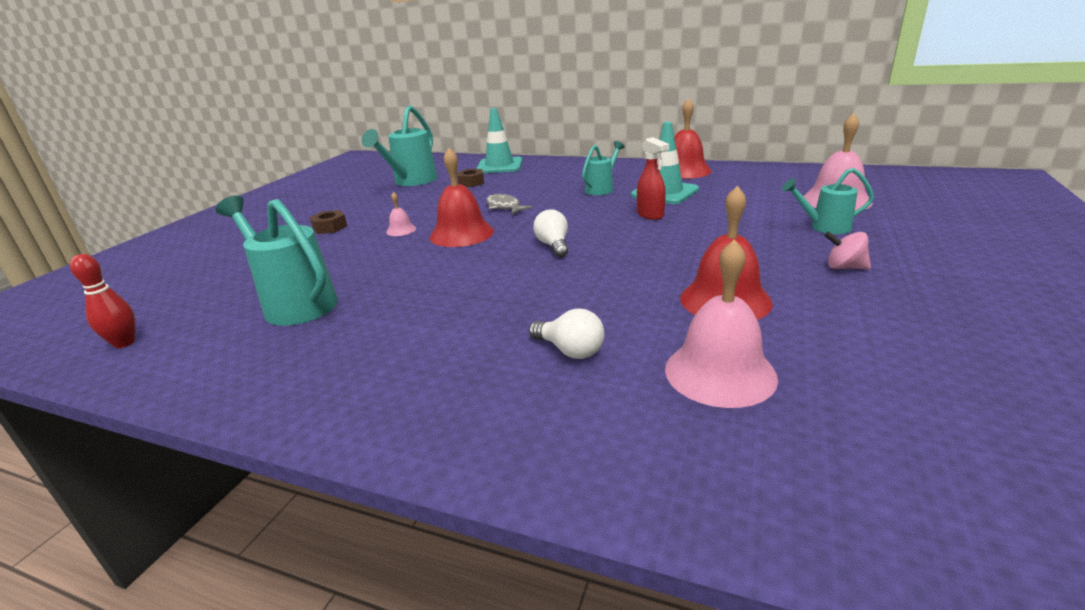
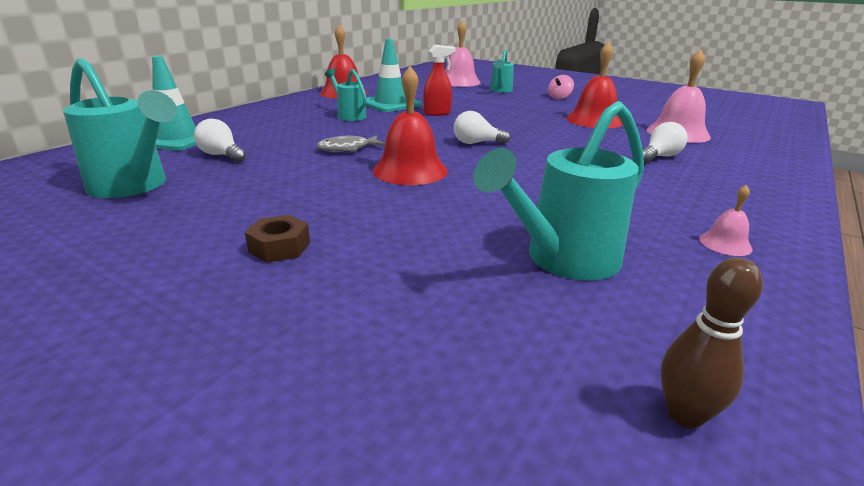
camera: 80 degrees left, 0 degrees up
(124, 343) = (684, 415): red bowling pin -> brown bowling pin
(401, 230) = (359, 198): pink bell -> pink bell (725, 243)
(471, 183) = (221, 155): brown nut -> white light bulb

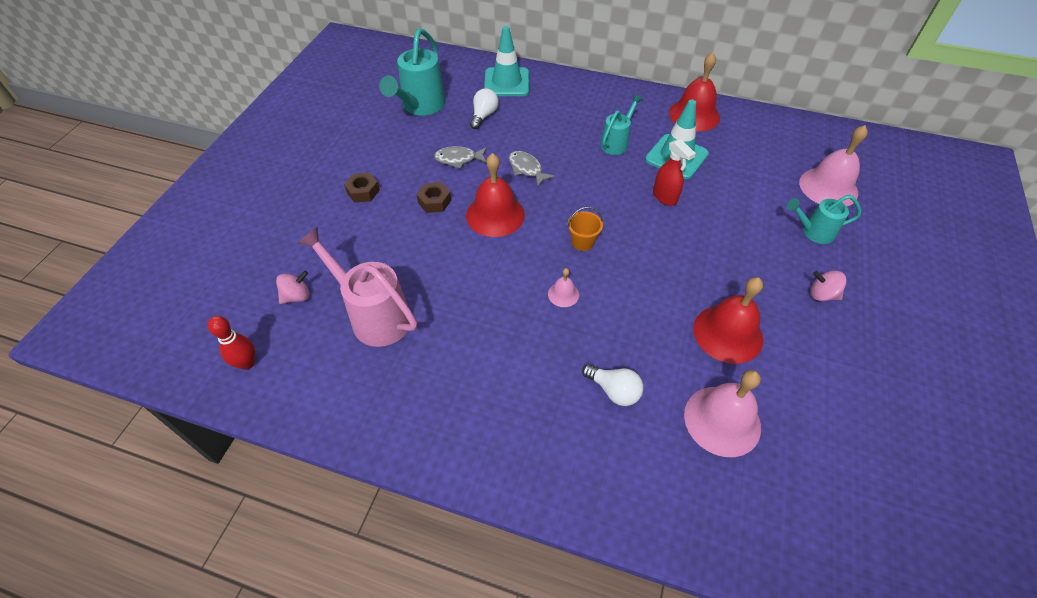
camera: 75 degrees right, 25 degrees up
(287, 177) = (458, 159): none -> grey fish
(356, 198) = (434, 201): none -> brown nut
(476, 143) = (582, 242): white light bulb -> orange bucket
(506, 334) = (297, 296): none -> pink spinning top
(563, 260) = (374, 316): turquoise watering can -> pink watering can
(684, 415) = (247, 363): brown bowling pin -> red bowling pin
(725, 243) = (419, 412): pink bell -> pink bell (563, 294)

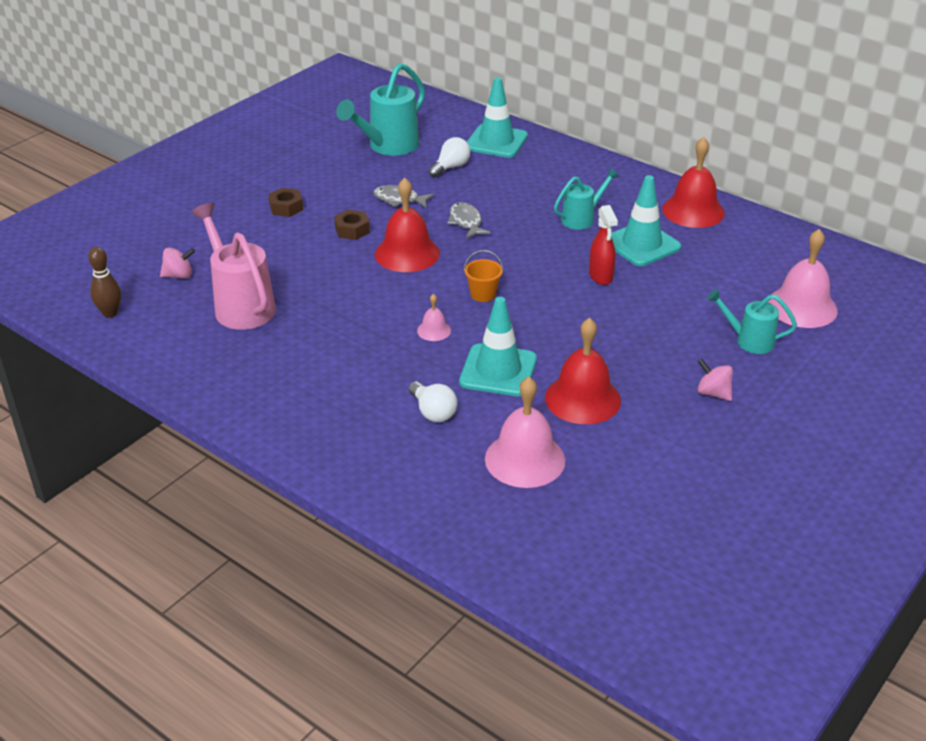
camera: 20 degrees right, 15 degrees down
(247, 363) = (110, 313): red bowling pin -> brown bowling pin
(642, 323) = (498, 371): none -> turquoise traffic cone

